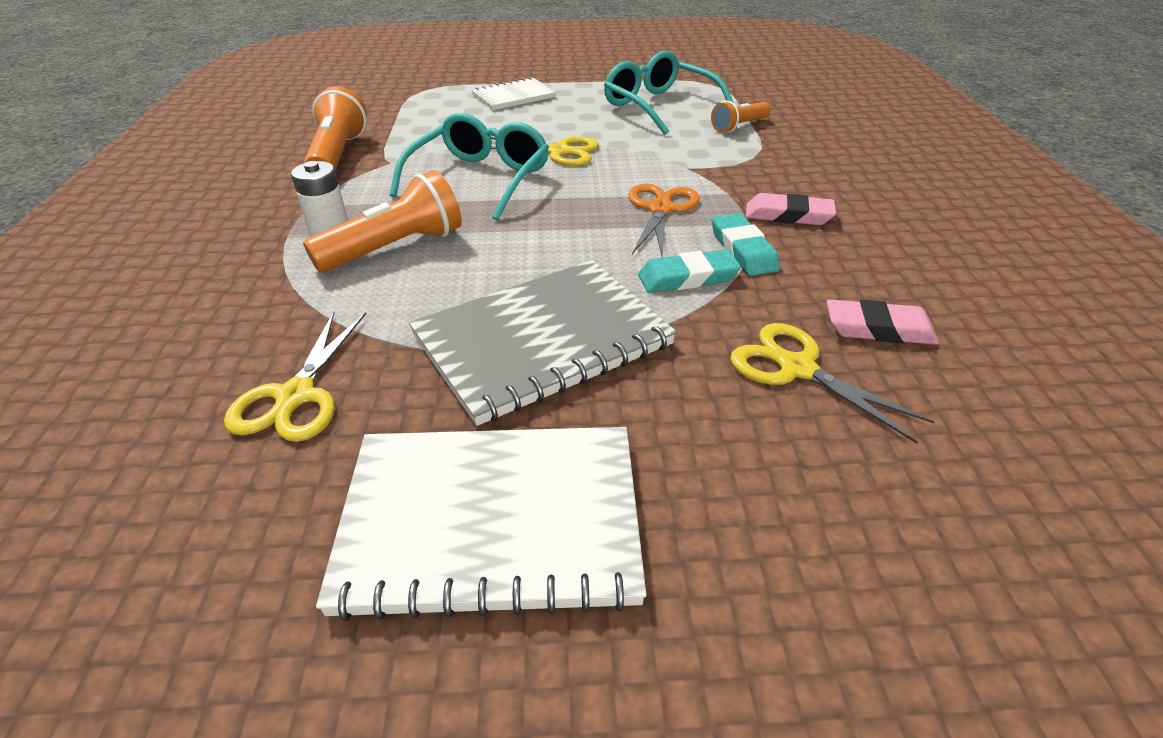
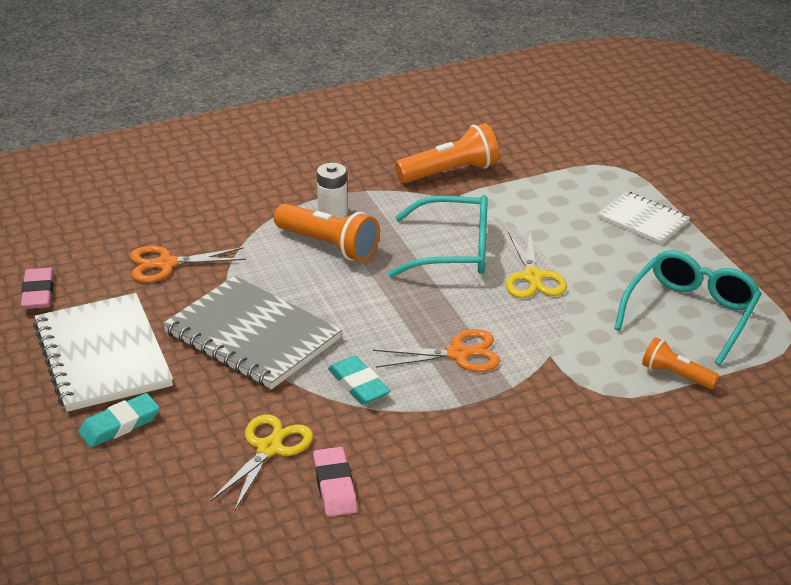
camera: 70 degrees right, 5 degrees down
(295, 396) = (166, 264): yellow scissors -> orange scissors
(743, 250) = (415, 407): turquoise eraser -> turquoise eraser (120, 425)
(788, 215) = (491, 427): pink eraser -> pink eraser (38, 293)

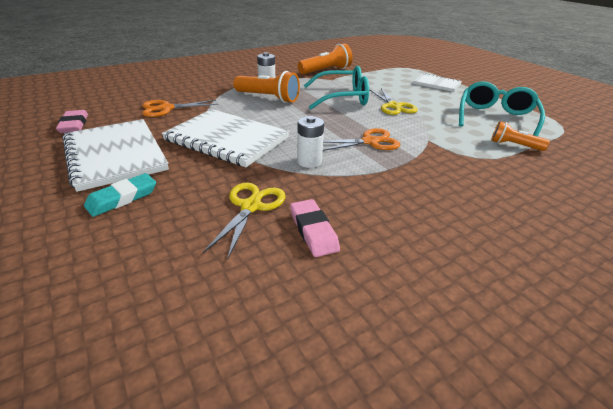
camera: 10 degrees left, 0 degrees up
(252, 336) = (227, 139): grey notebook -> white notebook
(358, 384) = (309, 161): turquoise eraser -> white battery

